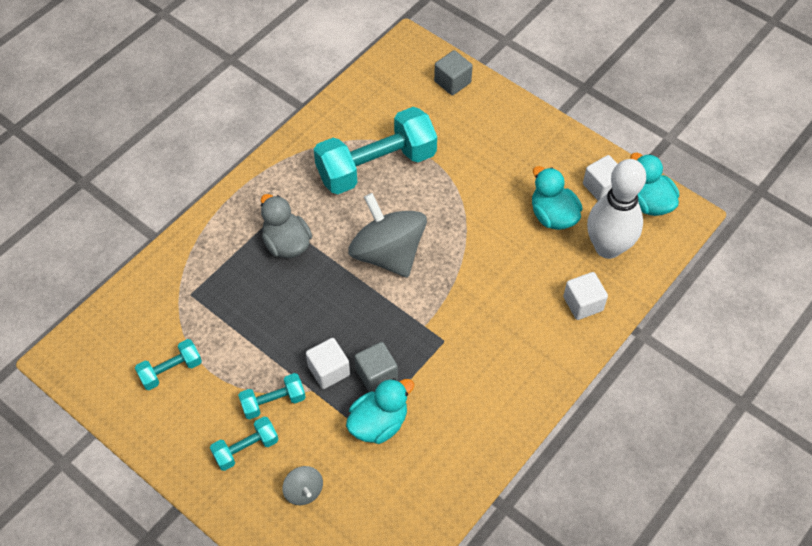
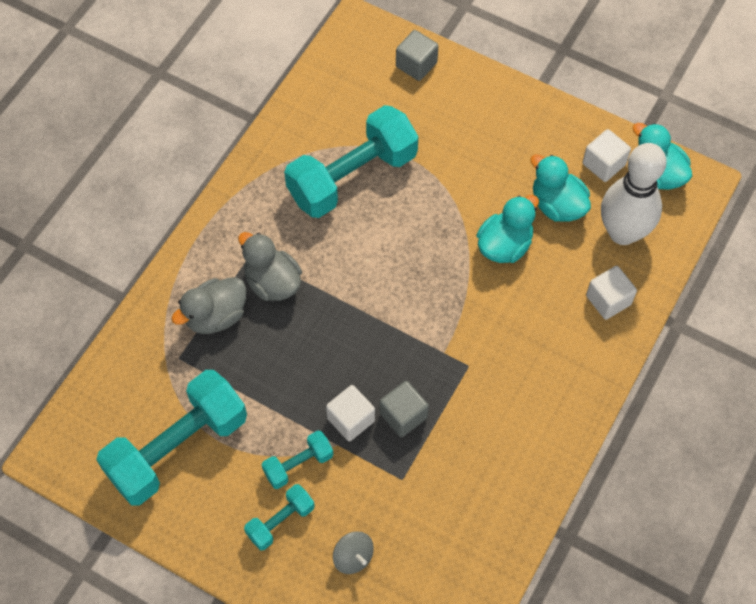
camera: 10 degrees left, 5 degrees up
(171, 370) = (177, 448): turquoise dumbbell -> turquoise dumbbell, size x2.11
(230, 264) = (215, 316): none -> grey duck
(379, 423) = (417, 469): turquoise duck -> turquoise duck (504, 245)
(388, 253) = (387, 276): grey spinning top -> none

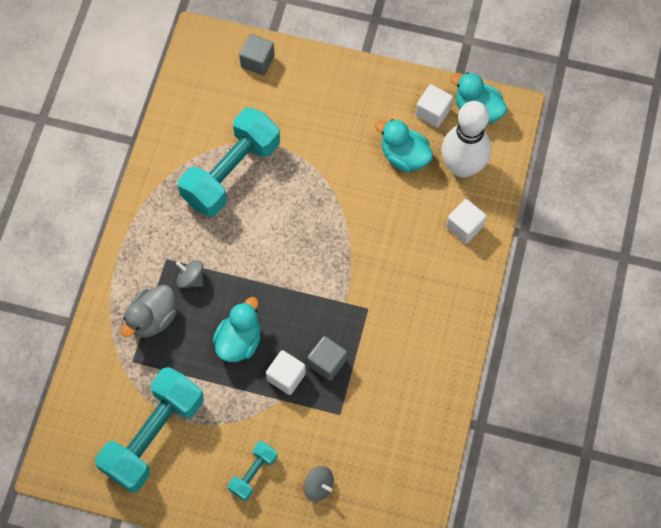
camera: 15 degrees left, 5 degrees up
(272, 282) = (191, 279): grey duck -> grey spinning top
(298, 465) = (254, 424): turquoise dumbbell -> none
(504, 245) = (370, 201): turquoise duck -> turquoise duck (239, 341)

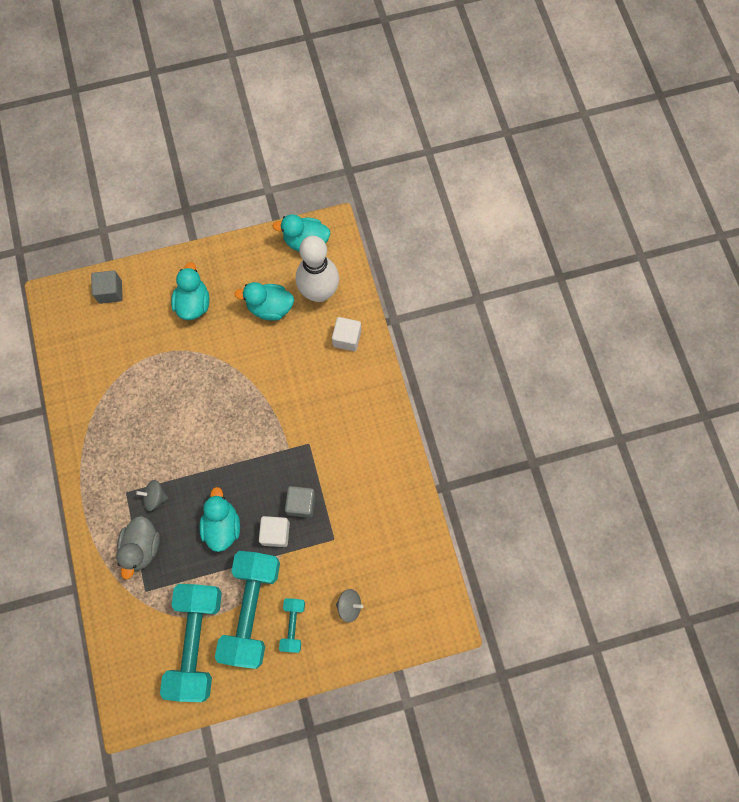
camera: 30 degrees left, 5 degrees up
(231, 172) = (139, 393): turquoise dumbbell -> turquoise dumbbell (251, 609)
(331, 114) = (193, 303): none -> turquoise duck
(433, 112) = (272, 261): white cube -> none

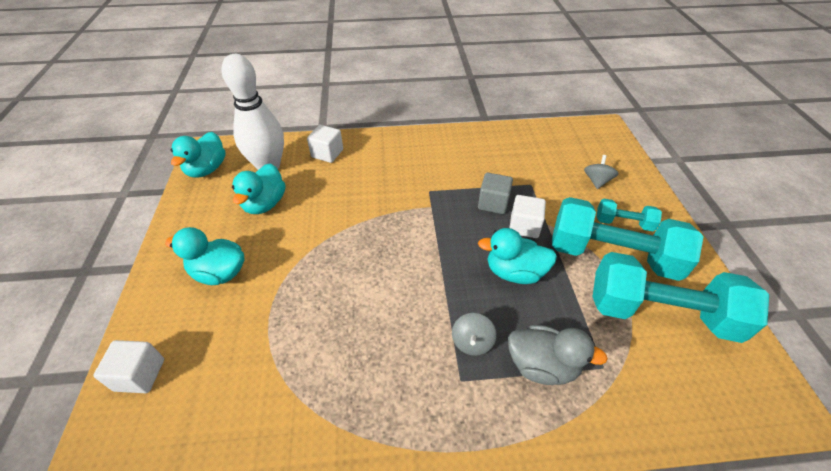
camera: 80 degrees left, 25 degrees down
(110, 292) = (140, 375): grey cube -> white cube

